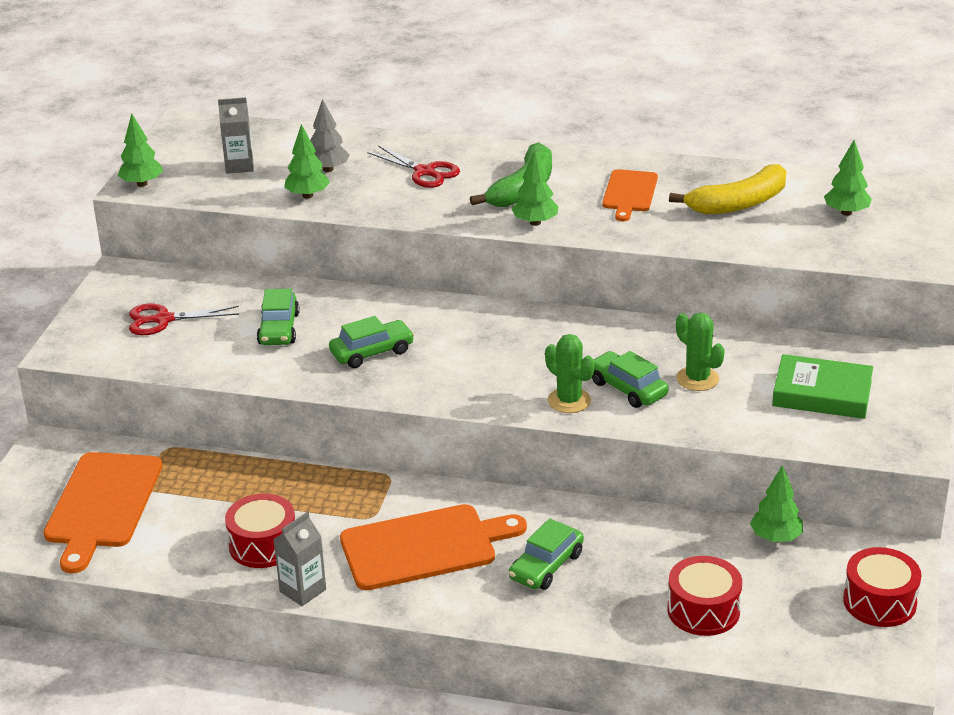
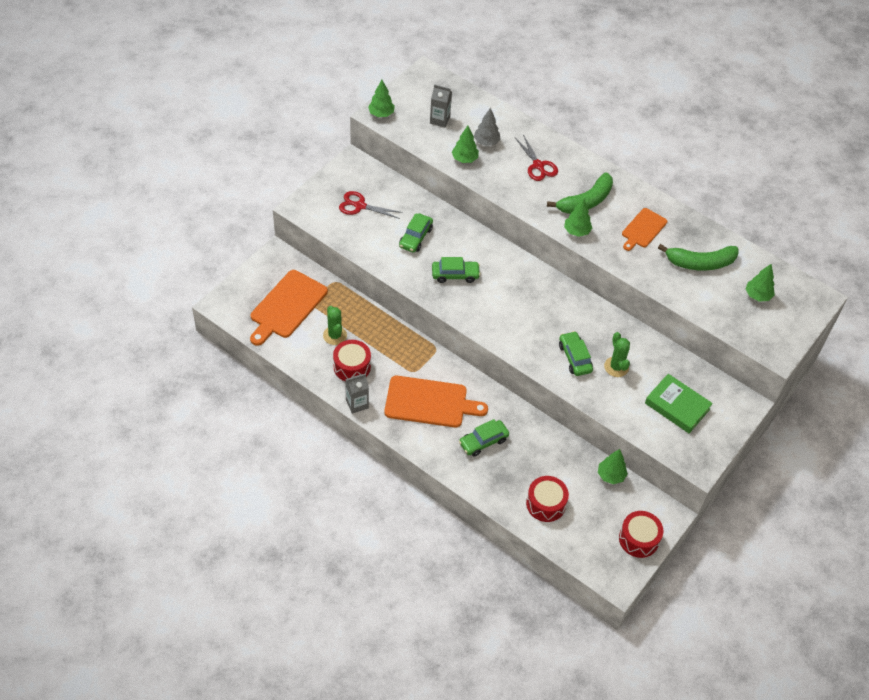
camera: 20 degrees right, 20 degrees up
(569, 401) = (539, 353): green cactus -> green cactus (335, 335)
(738, 203) = (700, 263): yellow banana -> green banana

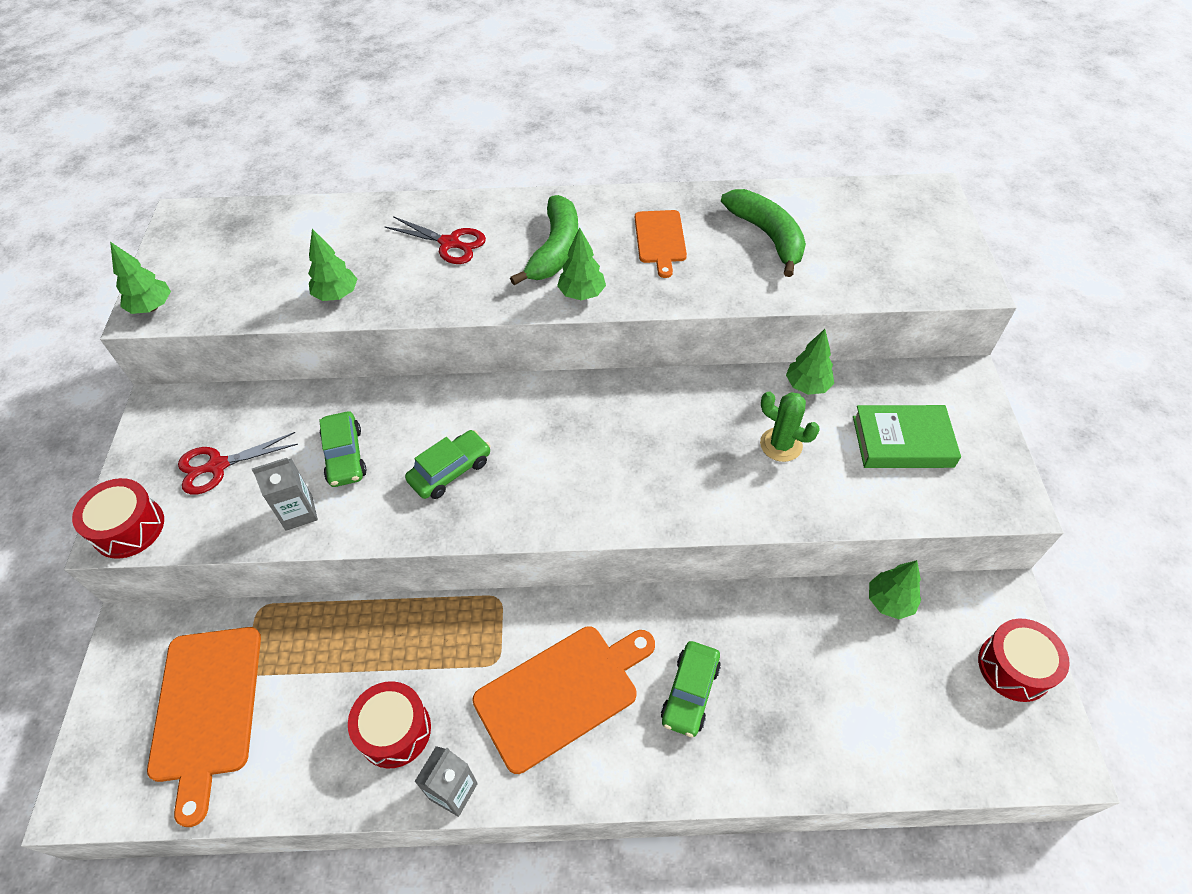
camera: 35 degrees left, 0 degrees up
(335, 335) = (326, 698): green cactus -> none
(439, 120) = (254, 265): grey carton -> grey carton (299, 512)
(486, 142) = (349, 255): grey tree -> none
(546, 504) = (860, 720): red drum -> red drum (128, 528)
(574, 358) = (719, 472): green car -> none
(700, 263) = (767, 236): green banana -> green banana turned 75 degrees counterclockwise
(757, 295) = (870, 232): green tree -> green tree (807, 385)

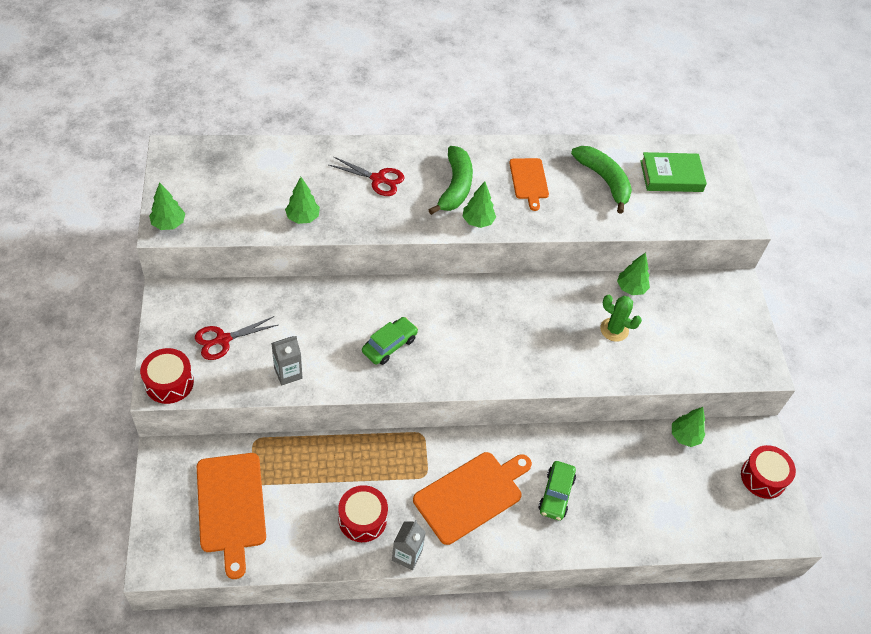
camera: 10 degrees left, 0 degrees up
(345, 456) = (313, 334): green car -> none
(902, 441) = (694, 328): green book -> green book (671, 176)

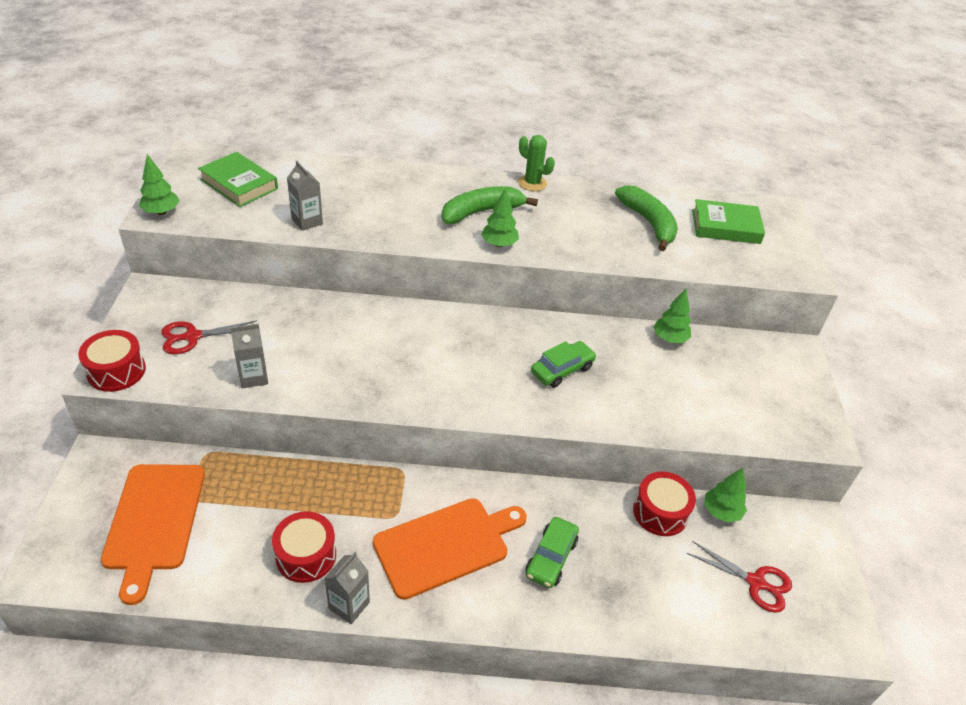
camera: 10 degrees right, 10 degrees down
(228, 182) = (239, 184): none -> green book
(303, 217) = (307, 221): green tree -> grey carton
(378, 179) = (399, 197): red scissors -> red scissors (755, 582)
(389, 345) = (378, 363): green car -> green car (562, 370)
(455, 187) = (481, 212): green banana -> green banana turned 135 degrees counterclockwise
(529, 181) = (564, 215): orange cutting board -> none
(614, 330) = (644, 377): green cactus -> green cactus (532, 183)
(763, 477) = (818, 571): red drum -> red drum (660, 512)

